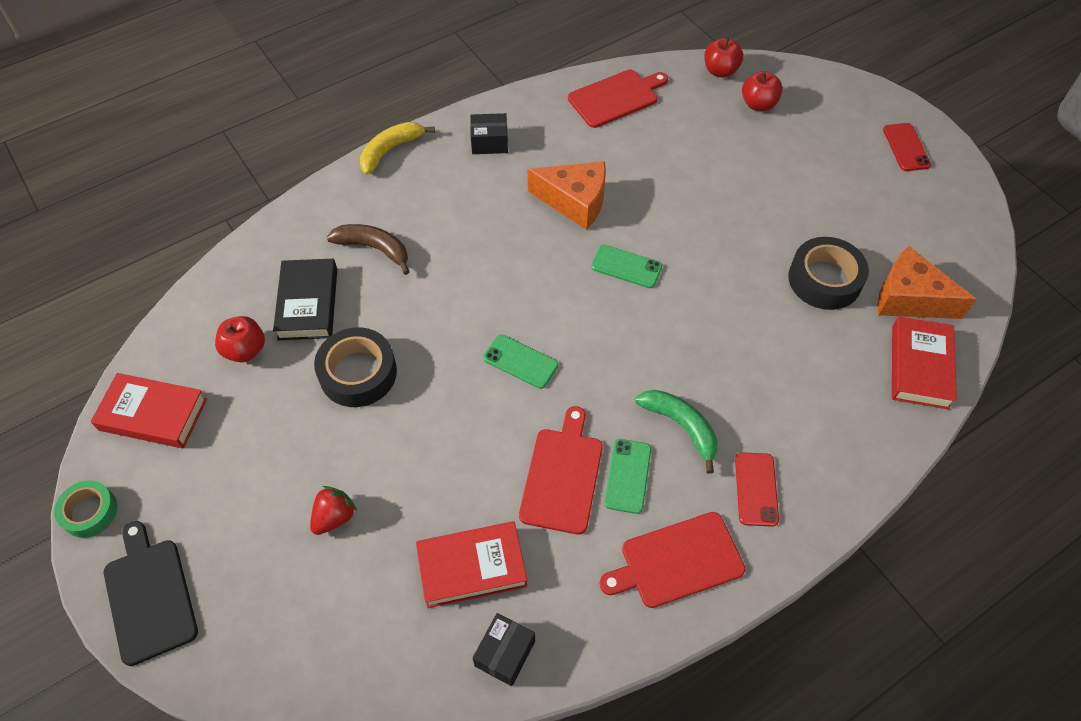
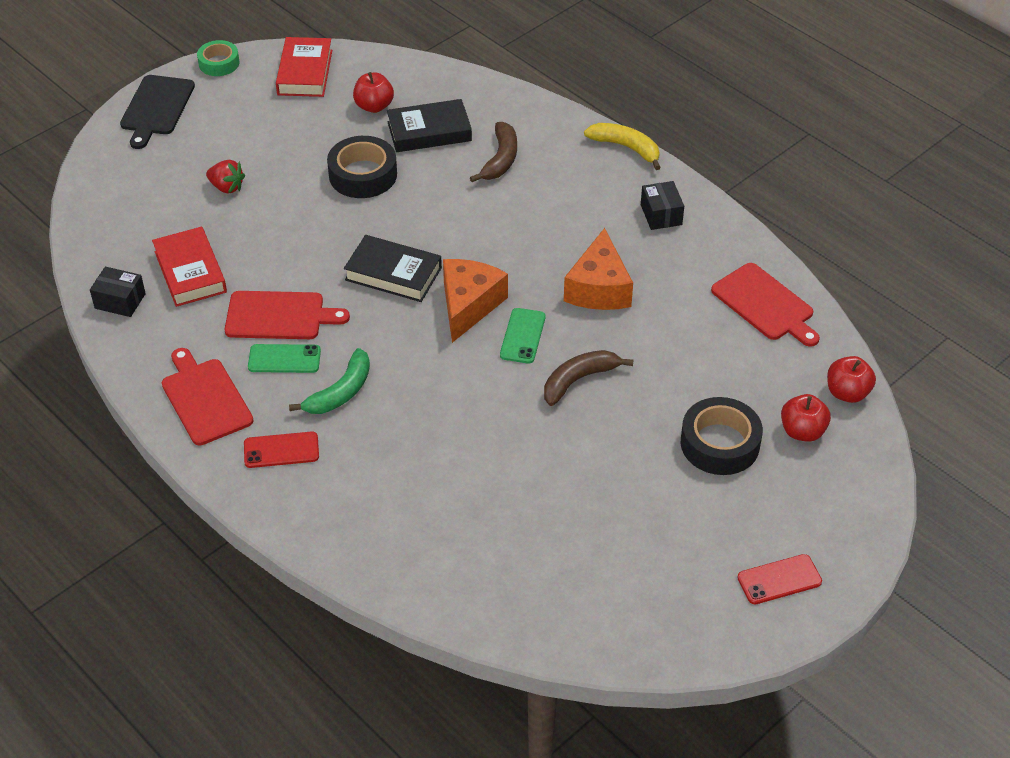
camera: 80 degrees right, 10 degrees down
(149, 596) = (156, 108): black cutting board -> black cutting board turned 135 degrees clockwise
(520, 362) = (393, 274): green phone -> black book
(687, 234) = (578, 380): none -> brown banana
(824, 280) = (545, 499): black tape -> black tape (720, 443)
(909, 298) = (536, 576): orange cheese -> orange cheese (468, 305)
(919, 366) = (444, 583): red book -> none

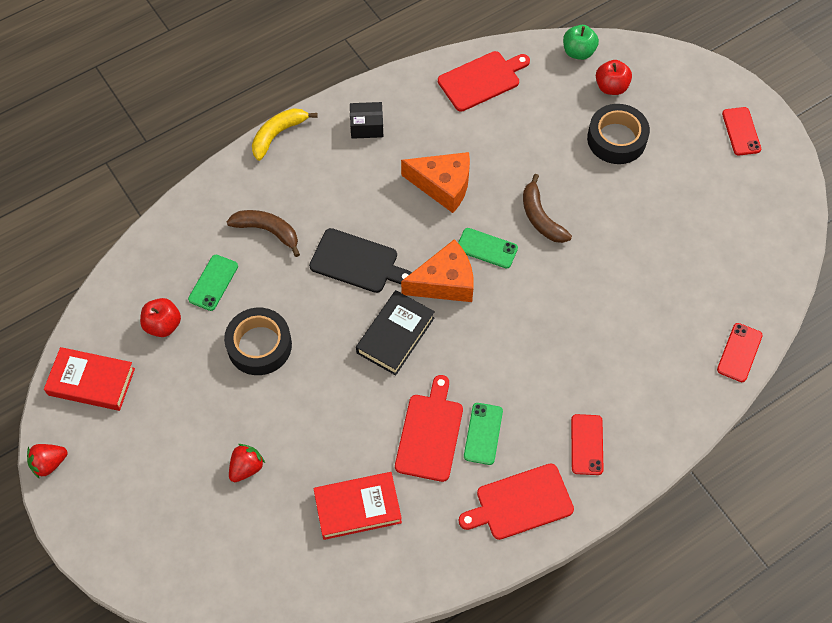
camera: 80 degrees left, 15 degrees up
(120, 301) = (384, 574): black box -> none
(156, 108) = (105, 530): black cutting board -> black cutting board (357, 262)
(219, 63) = (49, 463): green tape -> red strawberry
(341, 392) = (528, 392): green banana -> none
(427, 593) = (739, 352): none -> red phone
(429, 131) = (213, 283): black book -> green phone
(468, 305) = (444, 282): orange cheese -> orange cheese turned 135 degrees clockwise
(847, 393) = (578, 52): red apple -> green apple

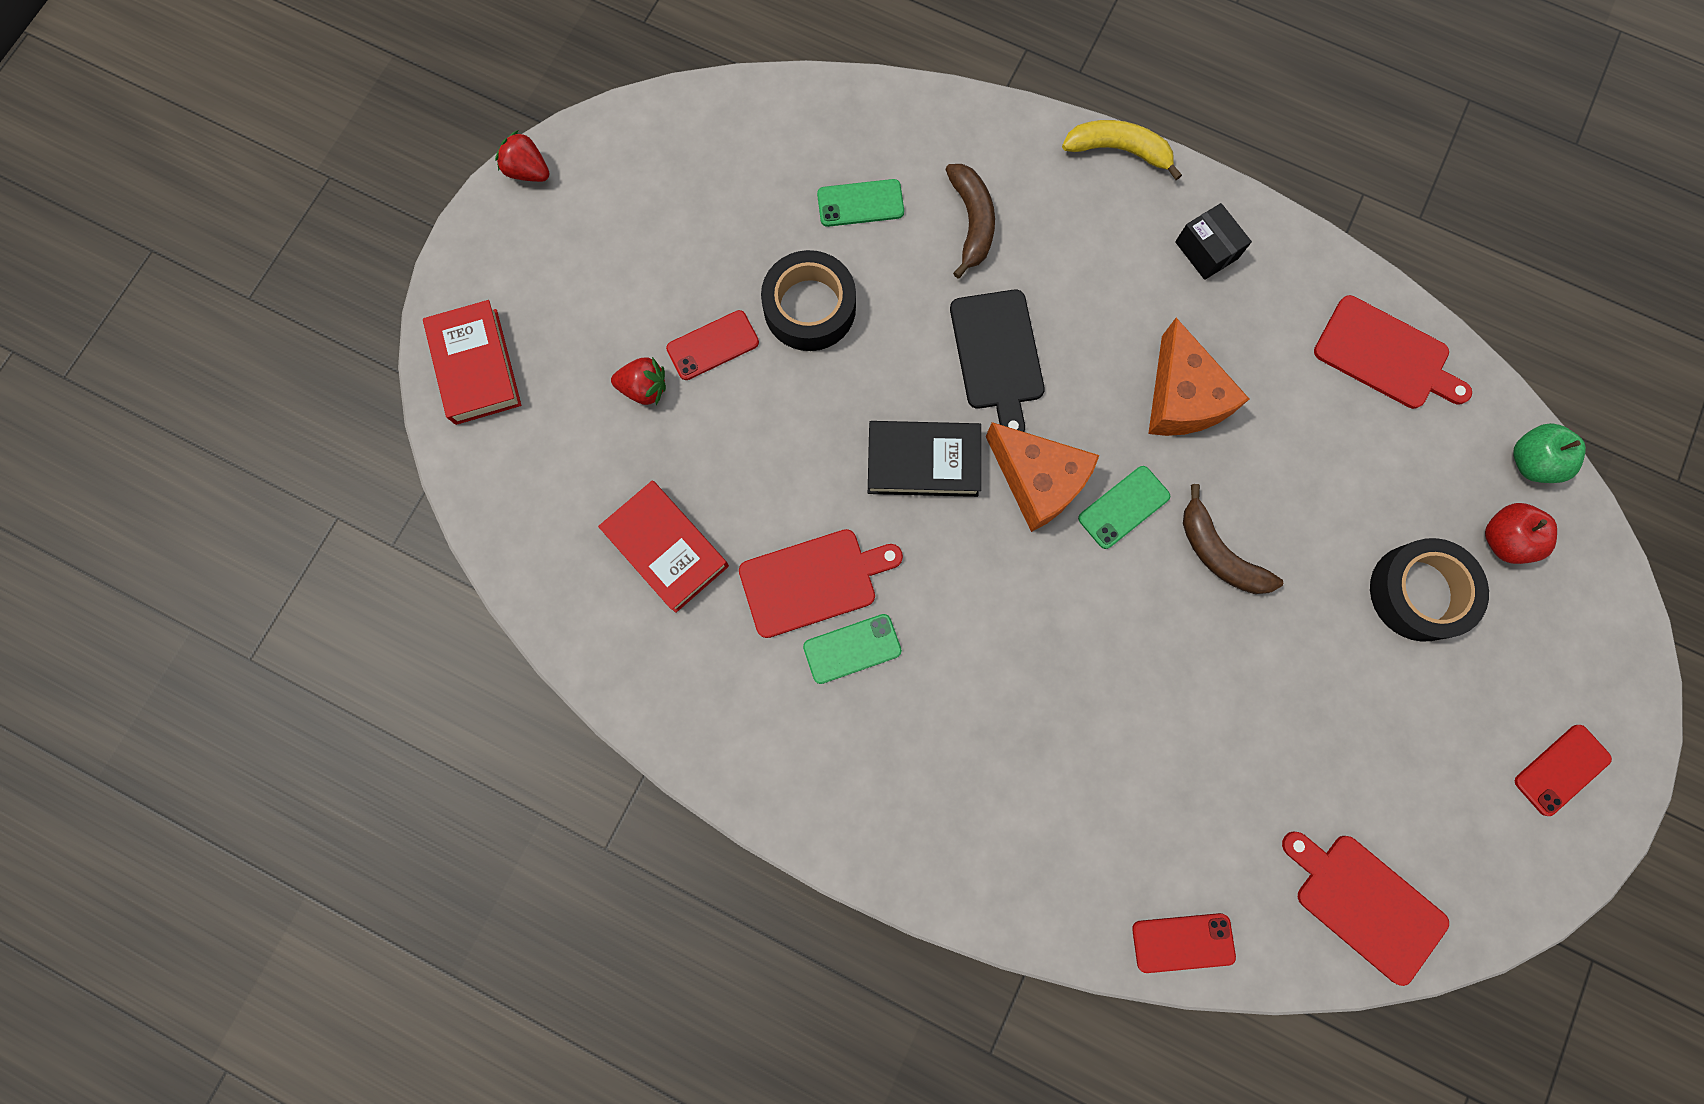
camera: 60 degrees right, 15 degrees up
(91, 381) = (651, 151): red book -> red book (476, 366)
(163, 325) = (770, 182): red apple -> none
(487, 248) = (1123, 507): green phone -> green phone turned 60 degrees clockwise
(520, 503) = (784, 748): red cutting board -> red cutting board (1365, 903)
(540, 217) = (1218, 553): brown banana -> brown banana turned 75 degrees counterclockwise
(587, 444) = (915, 793): red phone -> red phone (713, 345)

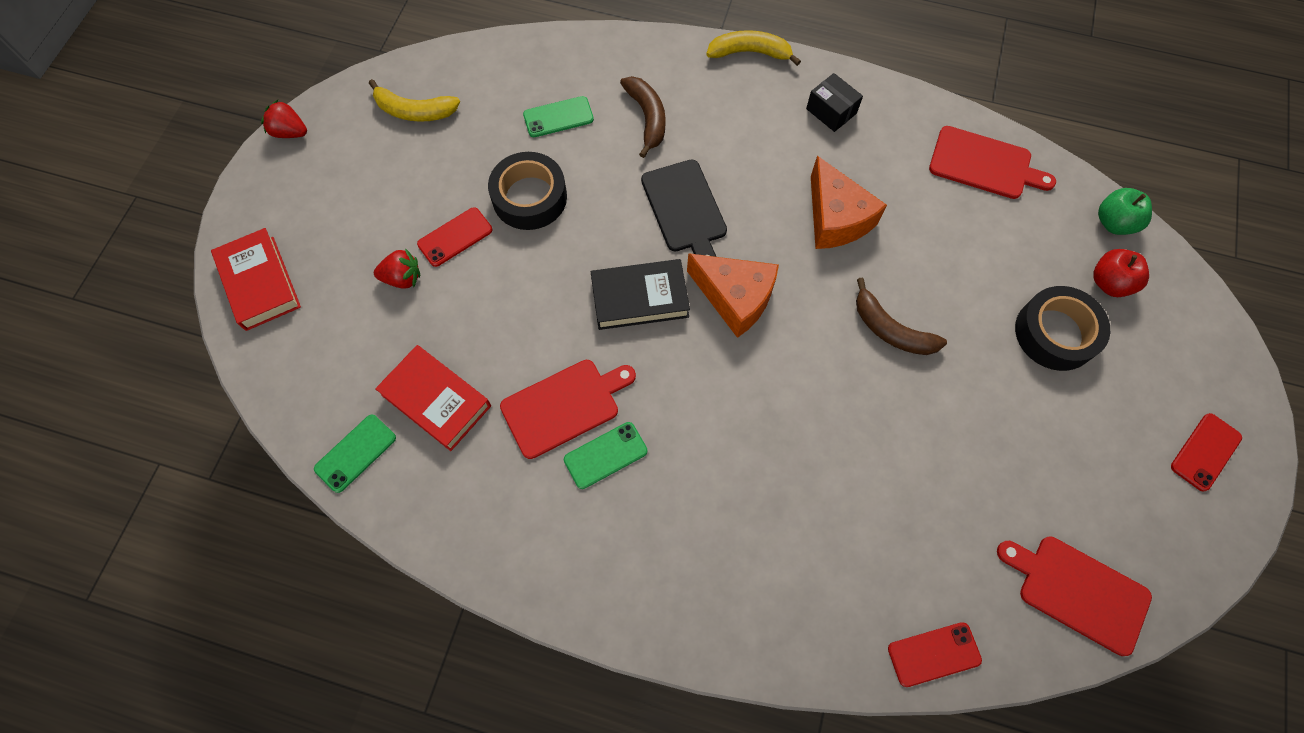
camera: 10 degrees left, 10 degrees down
(683, 166) = (414, 111): none -> yellow banana
(1123, 507) = (808, 307): green phone -> green phone (355, 453)

